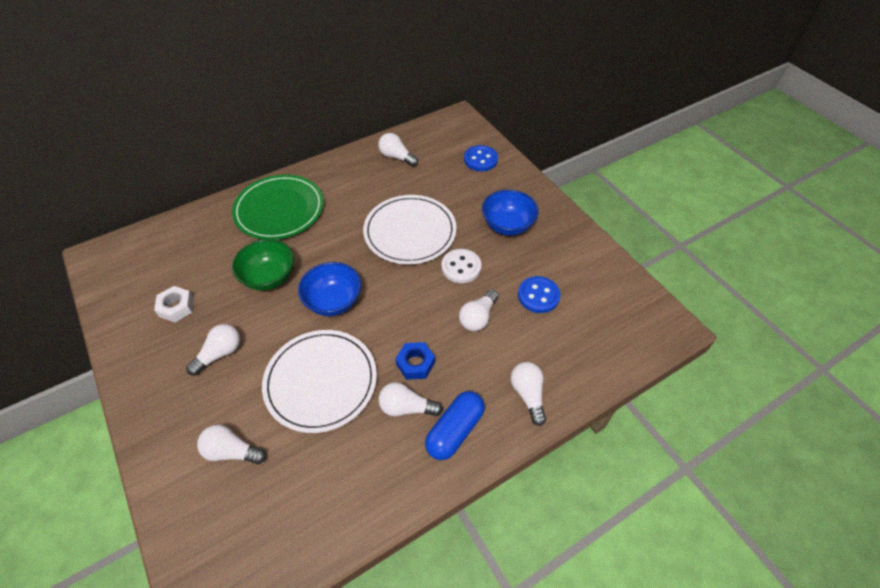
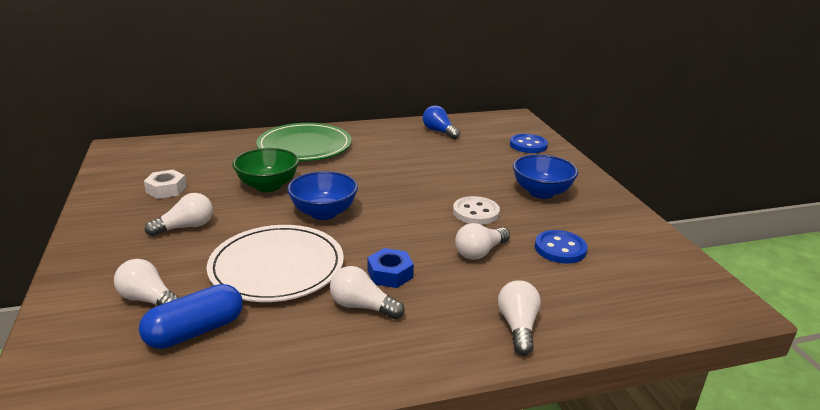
camera: 15 degrees right, 25 degrees down
(396, 157) = (439, 131): white light bulb -> blue light bulb
(410, 232) = (430, 180): white plate -> none
(455, 430) = (411, 338): blue capsule -> blue capsule (195, 331)

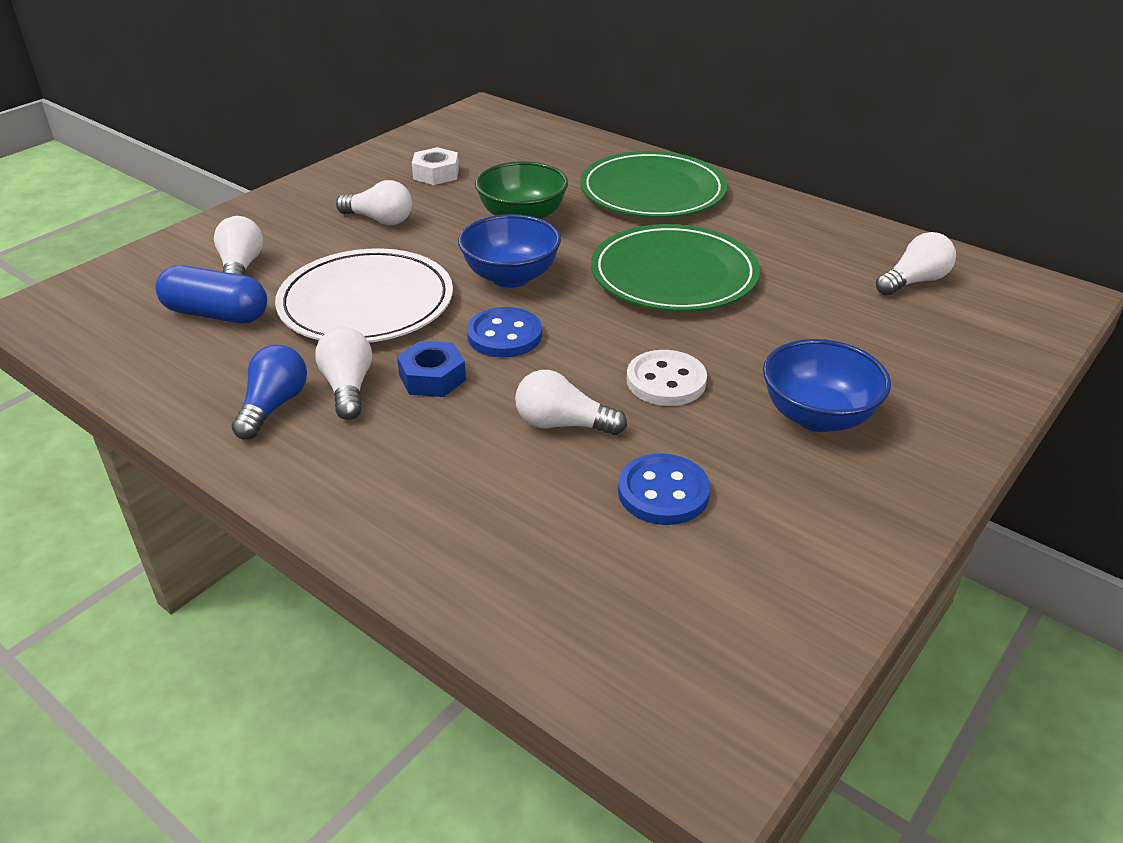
camera: 55 degrees right, 10 degrees up
(389, 173) = (674, 274): none -> green plate
(439, 131) = (868, 256): blue light bulb -> blue light bulb (273, 406)
(518, 326) = (420, 519): white light bulb -> white light bulb (914, 281)
(528, 145) = (968, 346): blue button -> blue button (504, 335)

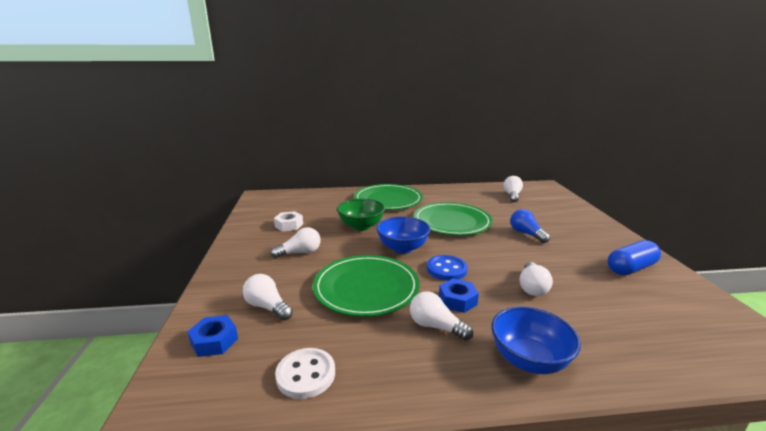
camera: 45 degrees left, 15 degrees down
(151, 275) = (214, 341): none -> blue nut
(216, 314) = (300, 336): blue capsule -> blue capsule (631, 268)
(273, 406) = (423, 358): blue light bulb -> blue light bulb (526, 234)
(366, 302) = (366, 288): white plate -> green plate
(563, 424) = (532, 287): white light bulb -> white light bulb turned 45 degrees counterclockwise
(663, 492) = (603, 289): blue button -> none
(666, 381) = (524, 255): white button -> white button (306, 374)
(817, 416) = (577, 242): blue bowl -> blue bowl (529, 360)

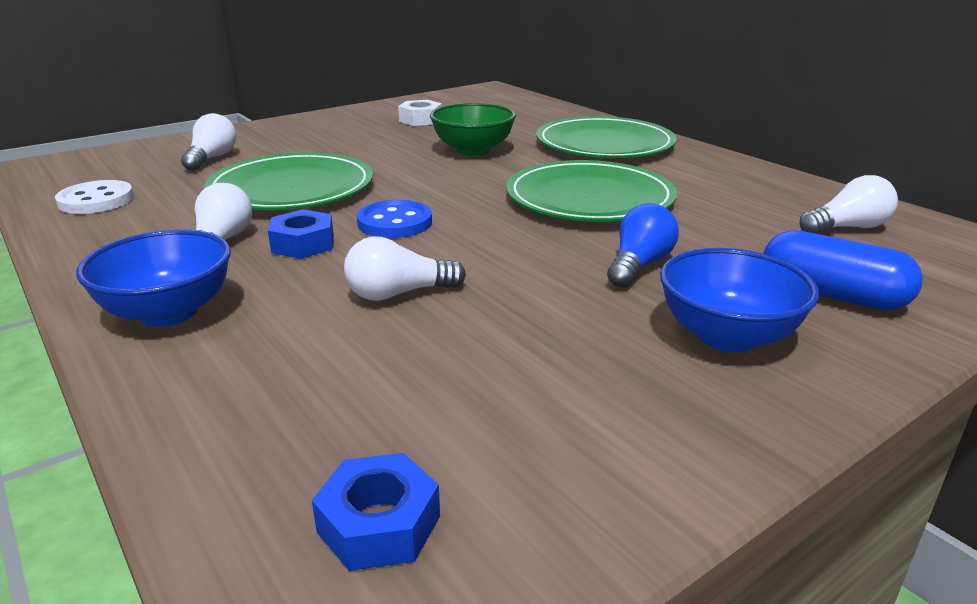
camera: 60 degrees right, 5 degrees up
(214, 341) = (138, 156): blue nut -> blue nut (379, 524)
(300, 253) = (350, 141): white light bulb -> none
(402, 248) = (433, 185): blue bowl -> blue bowl (727, 336)
(631, 268) = (620, 402): blue capsule -> blue capsule (832, 295)

